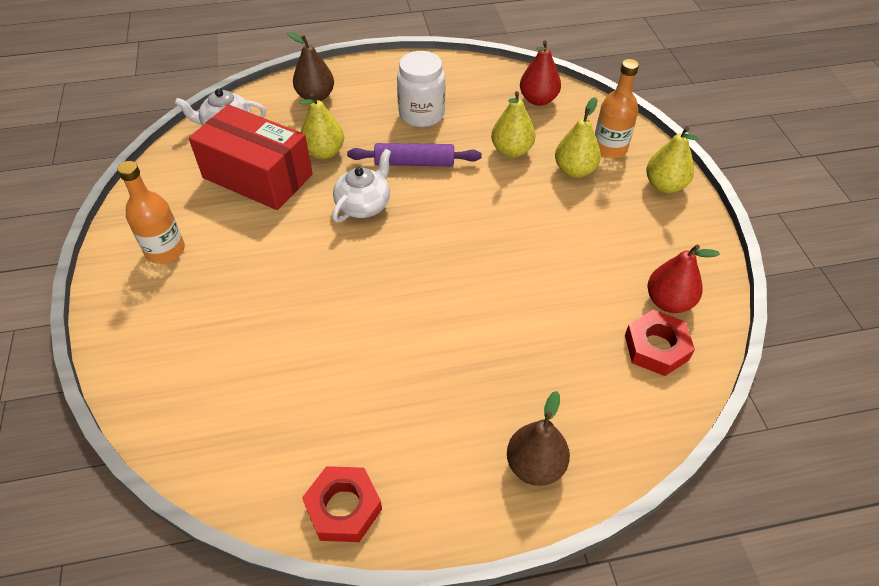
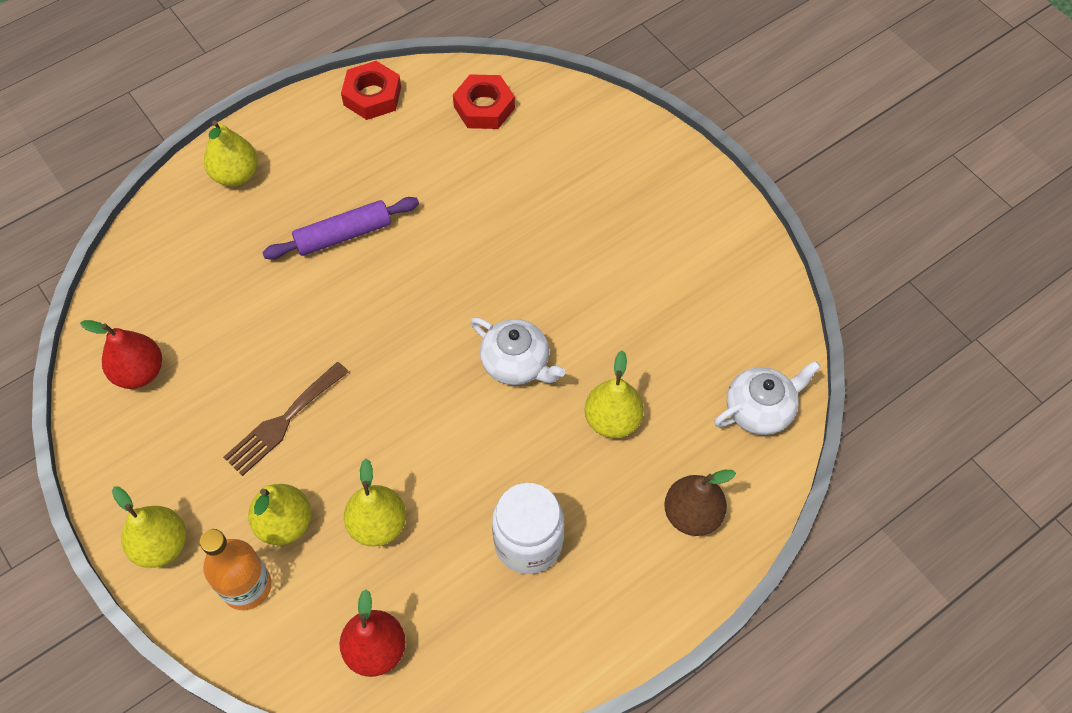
camera: 155 degrees right, 10 degrees up
(165, 250) = (681, 227): orange bottle -> none
(257, 176) = (663, 352): red box -> none
(364, 205) = (516, 363): white teapot -> white teapot turned 60 degrees counterclockwise
(414, 162) = (492, 450): purple rolling pin -> purple rolling pin (343, 235)
(535, 465) = (236, 175): brown pear -> yellow pear
(557, 227) = (283, 422): none -> brown fork
(656, 347) = (147, 315): red nut -> red nut (484, 107)

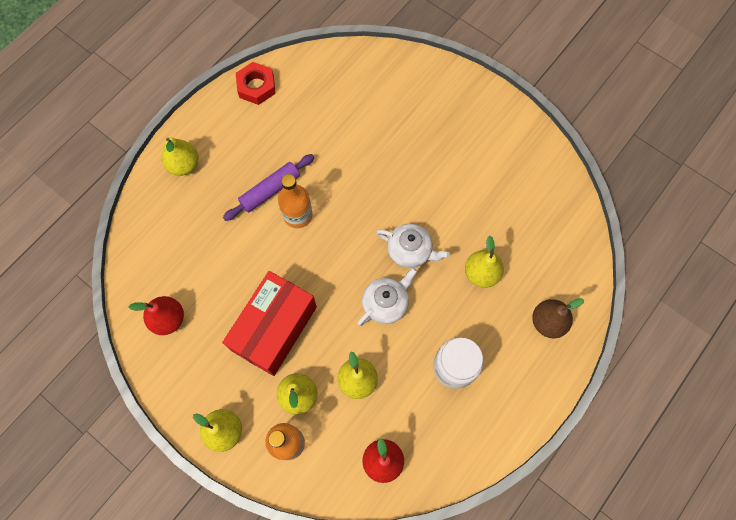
camera: 15 degrees left, 10 degrees up
(283, 422) = (274, 328): brown fork -> red box
(370, 276) = (297, 215): none -> orange bottle
(484, 107) = (333, 77): red nut -> none
(760, 409) = (569, 243): white teapot -> white teapot (386, 303)

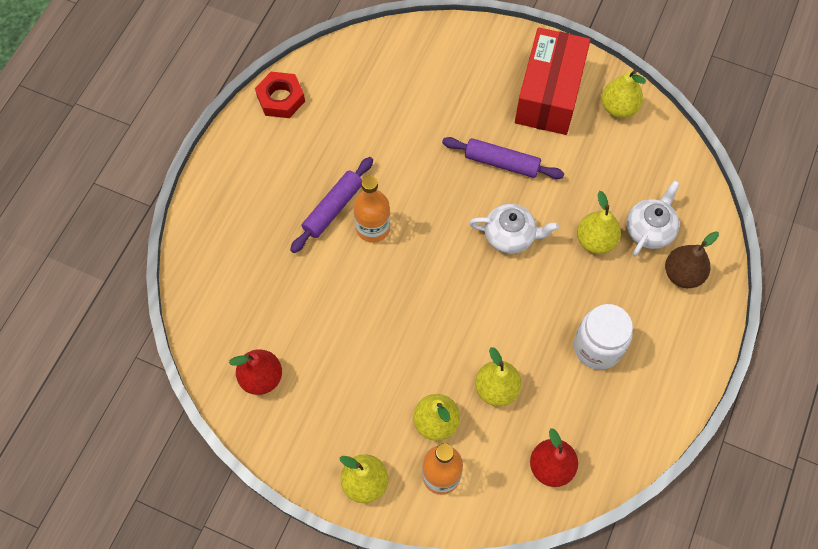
camera: 15 degrees left, 5 degrees down
(184, 165) = (224, 204): yellow pear -> yellow pear (618, 108)
(274, 328) = (386, 357): red box -> red box (549, 94)
(386, 303) = (501, 298): white teapot -> white teapot (649, 229)
(422, 185) = (501, 162): none -> purple rolling pin

